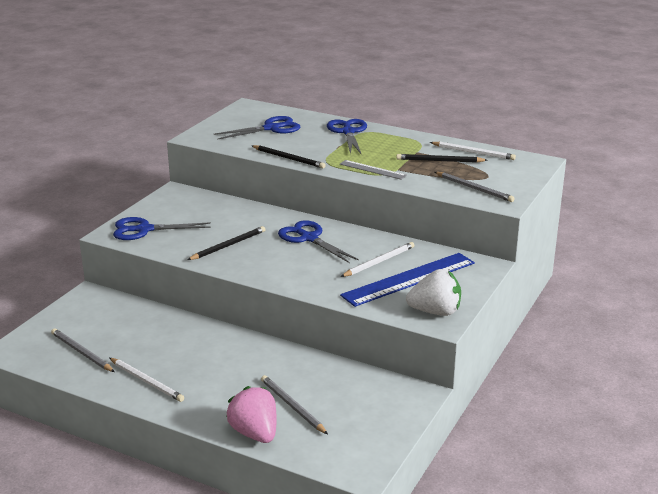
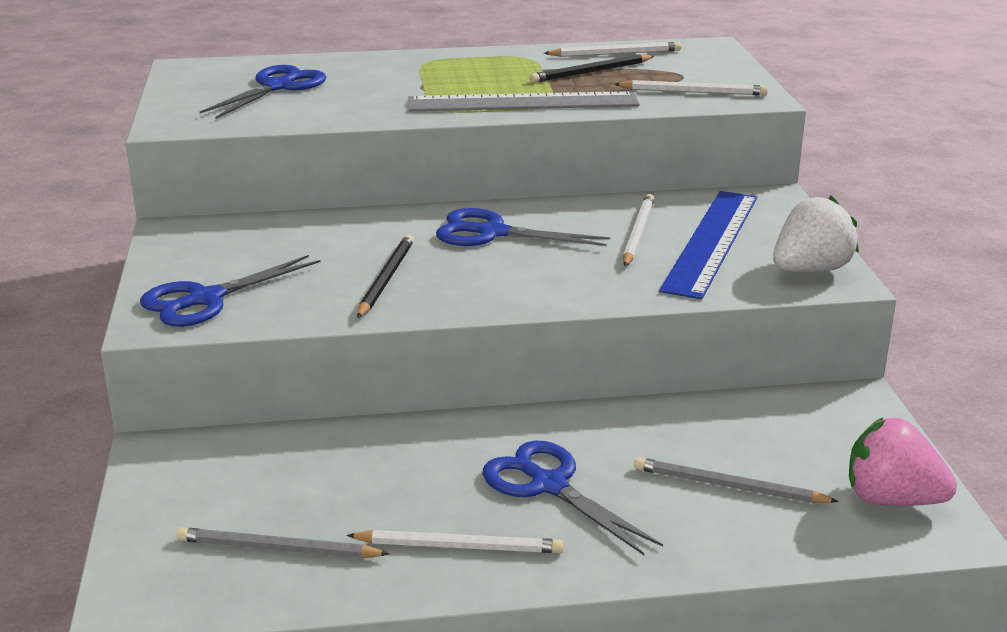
camera: 35 degrees left, 0 degrees up
(255, 433) = (736, 548): pink strawberry -> pink strawberry (891, 499)
(289, 158) = (376, 117): black pencil -> none
(348, 132) = (403, 67): blue scissors -> blue scissors (548, 485)
(372, 169) = (523, 102): grey ruler -> grey ruler, size x1.93
(474, 188) = (693, 92): grey pencil -> white pencil

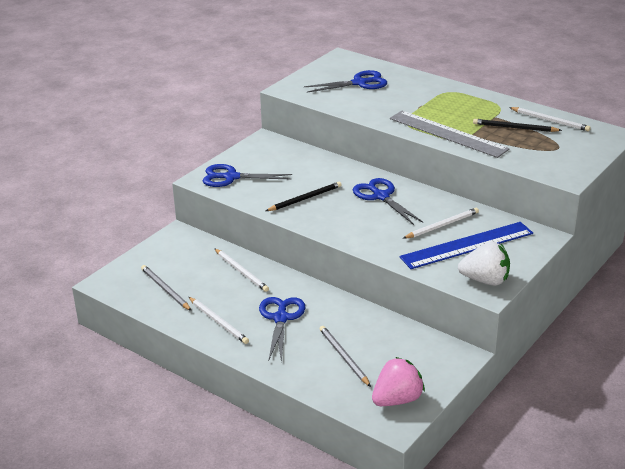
camera: 45 degrees right, 5 degrees up
(693, 92) = (542, 160): white pencil -> white pencil (241, 272)
(891, 499) = (397, 400): pink strawberry -> pink strawberry turned 75 degrees clockwise

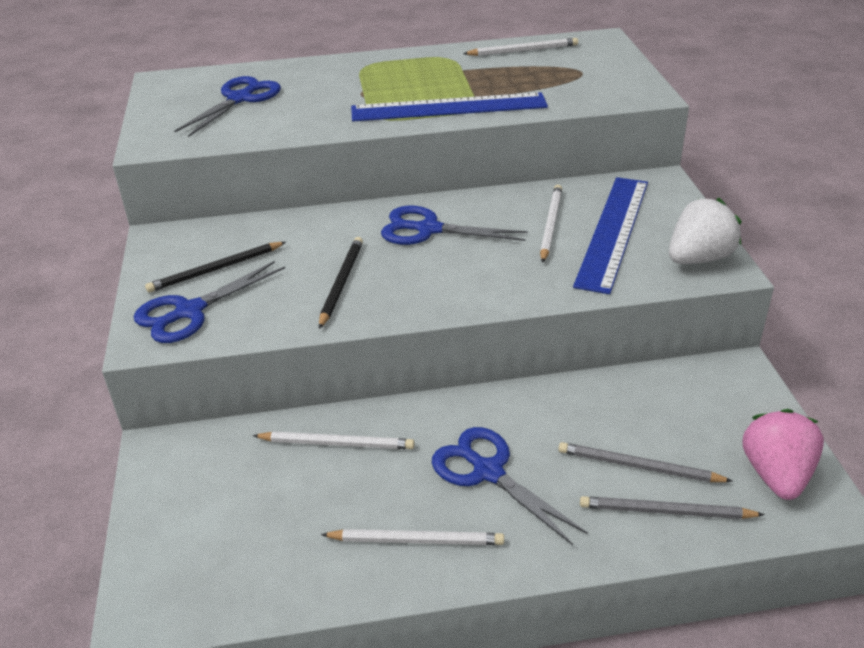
camera: 45 degrees left, 5 degrees up
(165, 289) = (263, 549): grey pencil -> grey pencil (665, 511)
(448, 133) = (448, 107): grey ruler -> blue ruler
(514, 128) = (504, 71): black pencil -> black pencil (215, 269)

